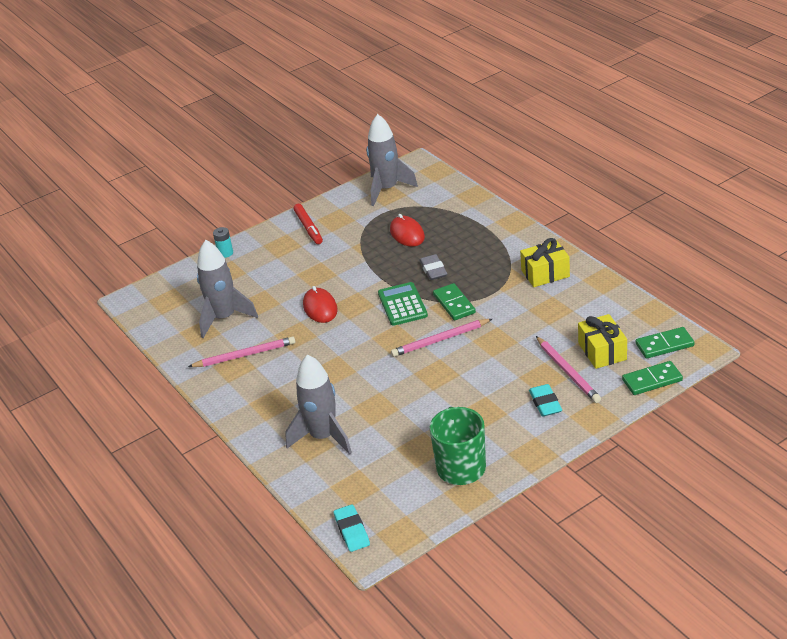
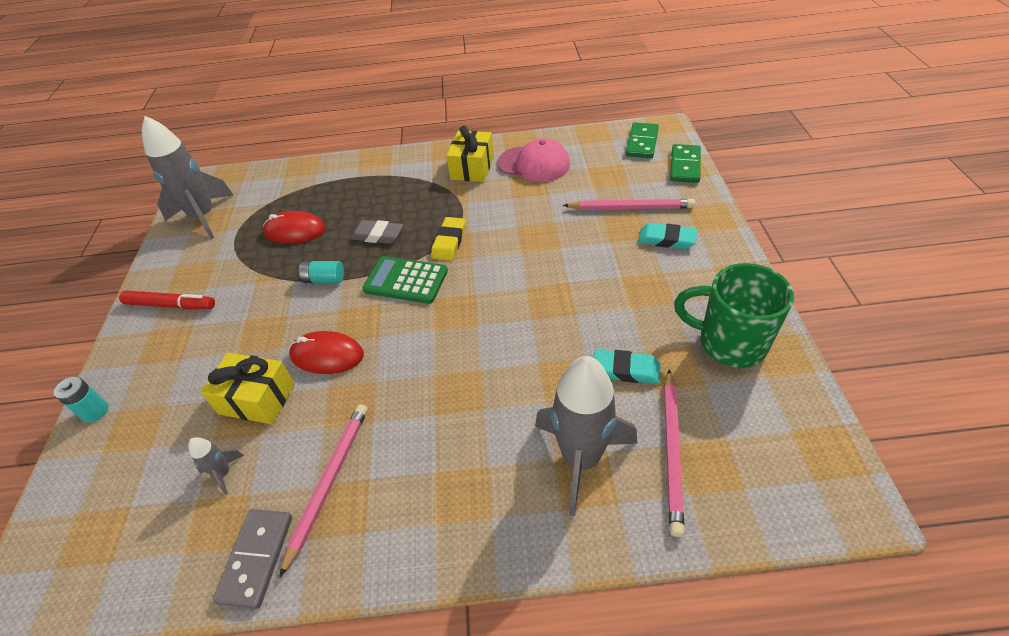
camera: 60 degrees left, 10 degrees up
(192, 356) = (256, 558): none -> grey domino
(224, 318) = (223, 473): grey rocket -> grey rocket, size x0.43
(352, 531) = (798, 506): turquoise eraser -> turquoise eraser (626, 370)
(375, 271) = (324, 279): none -> turquoise battery
(440, 340) = (496, 274): pink pencil -> pink pencil (672, 450)
(454, 304) = (449, 242): green domino -> yellow eraser
(579, 301) = (534, 164): none -> pink cap
(602, 351) = (619, 177): yellow gift -> yellow gift (257, 399)

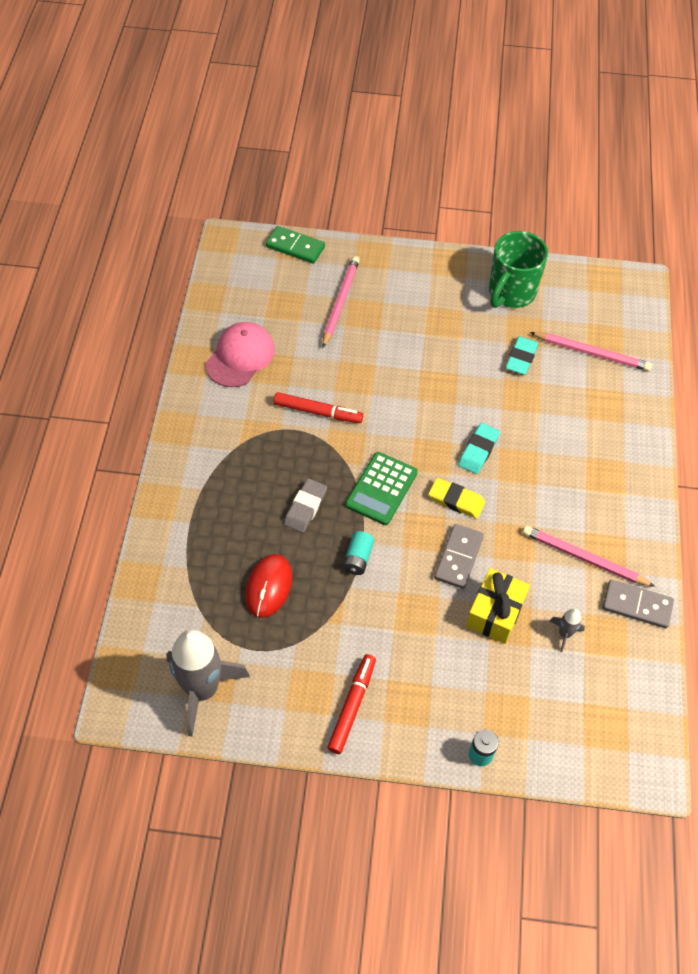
camera: 85 degrees left, 10 degrees up
(327, 355) = (458, 557): red mouse -> grey domino
(449, 242) = (338, 447): yellow eraser -> yellow eraser (456, 500)
(472, 168) = (223, 410): yellow gift -> none
(487, 221) = (318, 412): none -> red marker
(581, 458) = (589, 402): grey rocket -> none
(642, 143) = (243, 265): green domino -> none
(666, 239) = (390, 291): turquoise eraser -> turquoise eraser (478, 450)

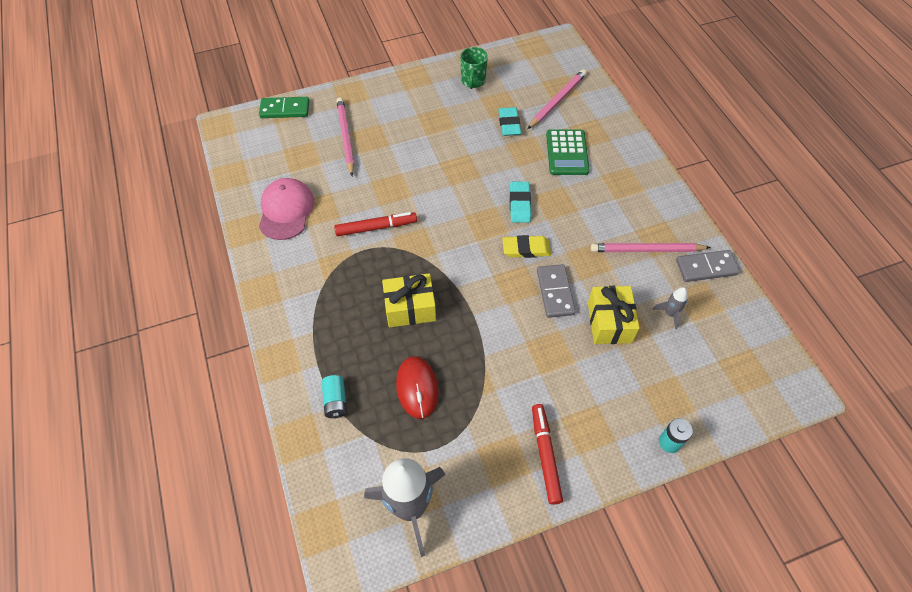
camera: 25 degrees left, 0 degrees up
(305, 507) = (410, 308): grey eraser -> yellow gift
(358, 558) = (477, 329): turquoise battery -> turquoise battery (335, 401)
(381, 489) = (462, 265): green calculator -> green calculator (567, 153)
(511, 293) = (473, 81): green mug -> green mug, size x0.61
(591, 353) = (557, 101): pink pencil -> pink pencil turned 45 degrees counterclockwise

